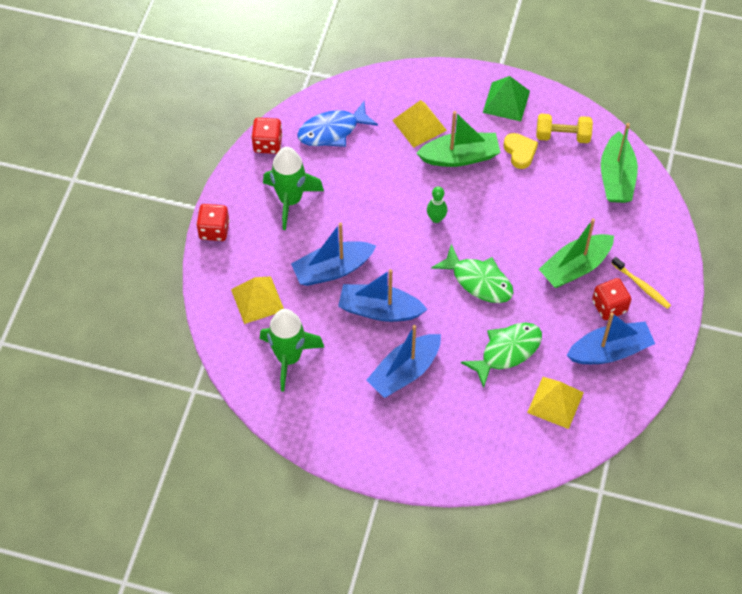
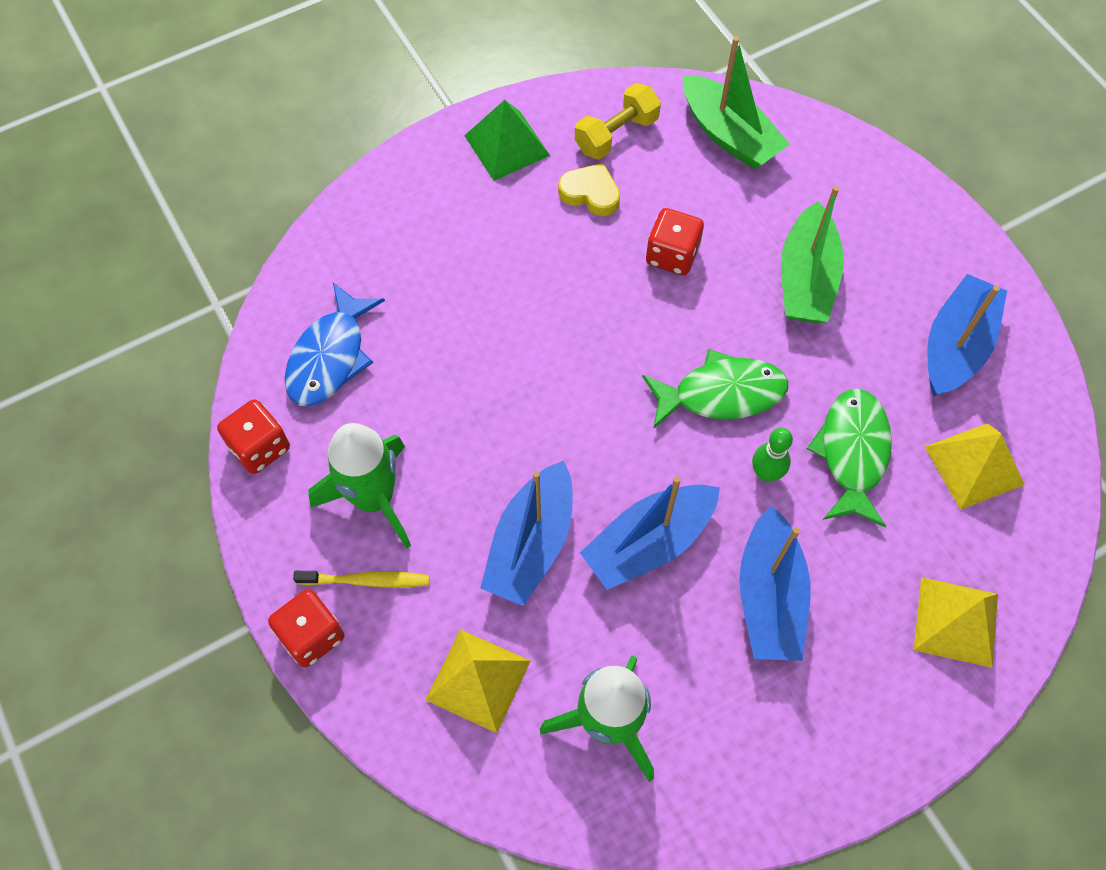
camera: 45 degrees left, 5 degrees up
(419, 125) = (434, 258): yellow pyramid -> yellow pyramid (956, 621)
(436, 218) = (585, 359): green bowling pin -> green bowling pin (766, 473)
(460, 157) = (527, 257): green boat -> none
(609, 306) = (894, 293): red dice -> red dice (672, 255)
(642, 286) = (898, 238): yellow toothbrush -> yellow toothbrush (366, 580)

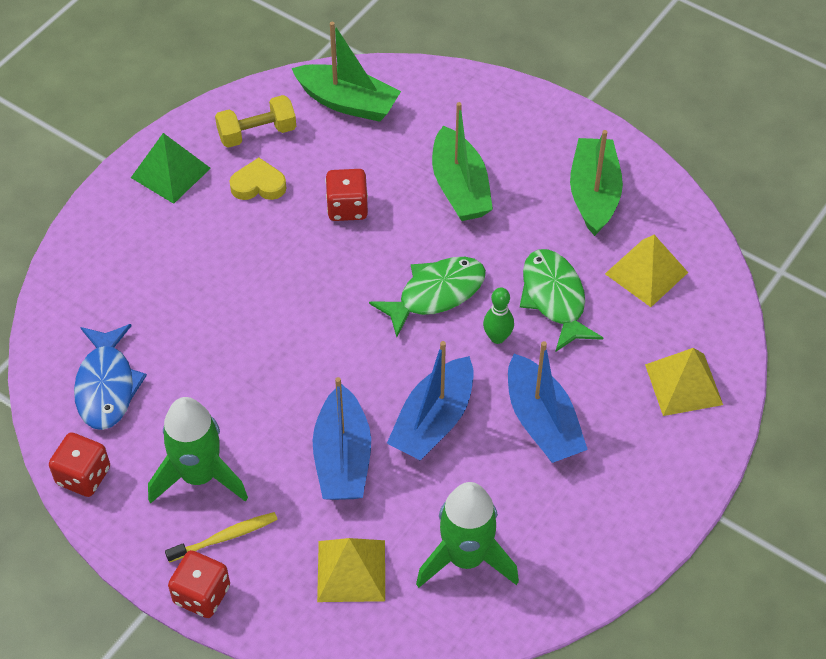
camera: 25 degrees left, 10 degrees down
(616, 134) = (257, 133): yellow dumbbell -> yellow dumbbell turned 45 degrees clockwise
(955, 346) = (594, 194): blue boat -> green boat

